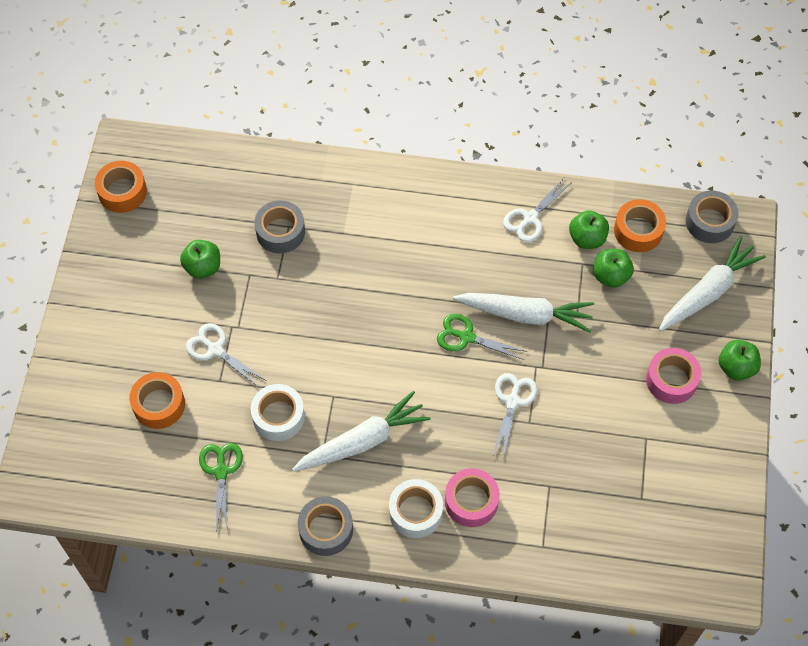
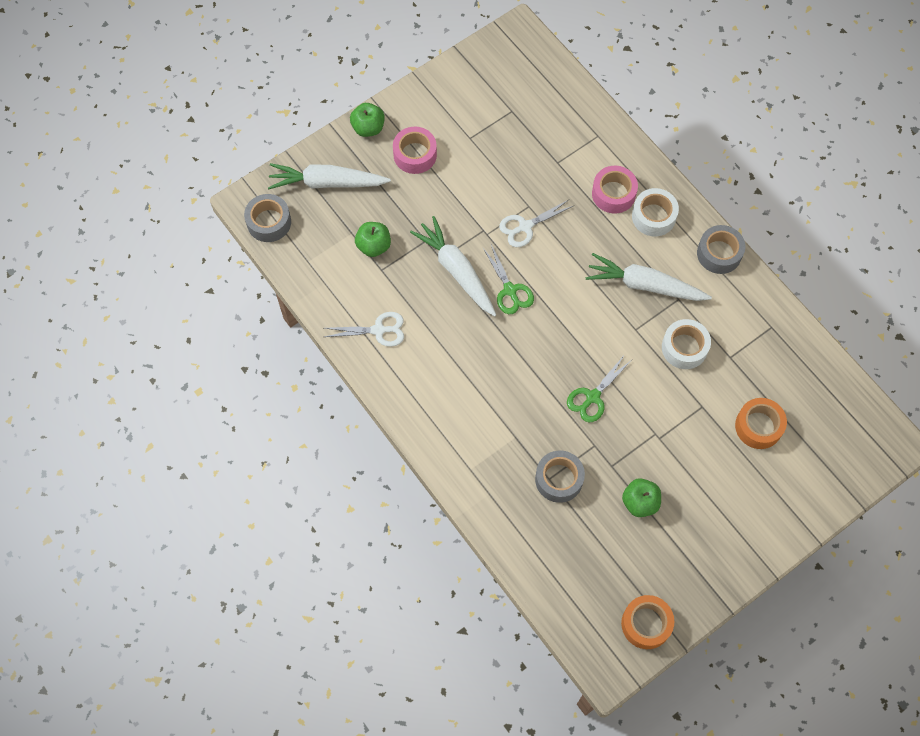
camera: 135 degrees left, 5 degrees up
(215, 350) = (685, 431): white scissors -> none
(221, 471) = (754, 345): green scissors -> green scissors (592, 397)
(587, 238) = (358, 283): green apple -> none
(638, 231) = (320, 258): orange tape -> none

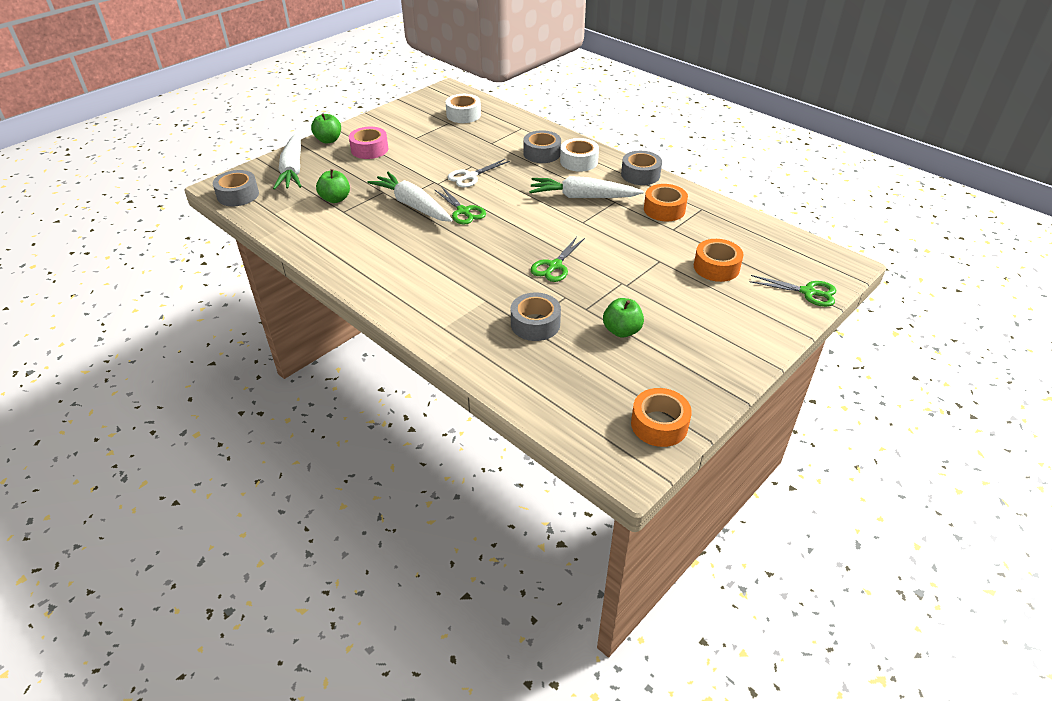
camera: 10 degrees left, 25 degrees down
(327, 183) = (293, 170): white carrot -> white carrot turned 90 degrees counterclockwise
(378, 330) = (342, 246): white scissors -> none
(613, 194) = (542, 153): pink tape -> grey tape
(684, 348) = (630, 228): white tape -> white tape (463, 115)
(729, 322) = (664, 209): none -> orange tape
(840, 479) = (808, 292): none -> green scissors

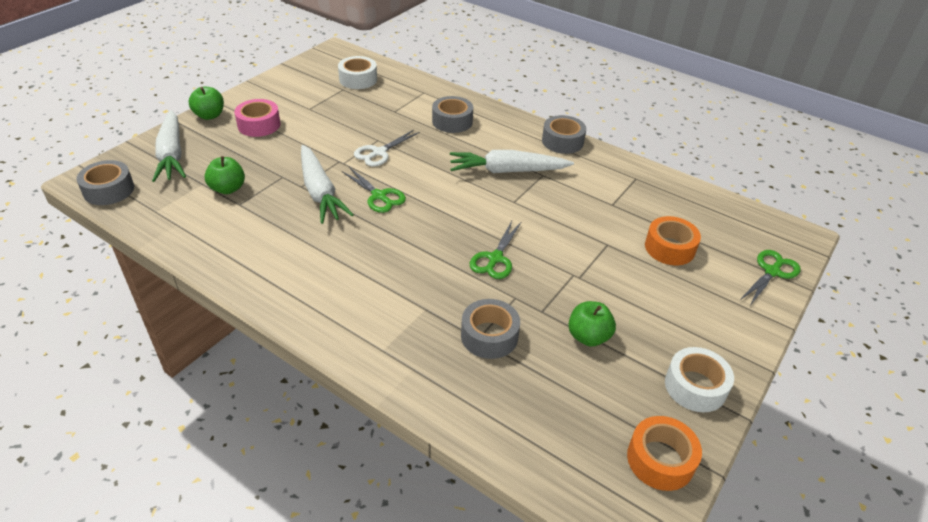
camera: 10 degrees left, 0 degrees up
(413, 205) = (320, 192): white carrot -> white carrot turned 150 degrees counterclockwise
(579, 161) = (494, 129): white tape -> white tape (695, 386)
(664, 209) = (597, 181): orange tape -> none
(808, 292) = (772, 272): green scissors -> green scissors turned 60 degrees counterclockwise

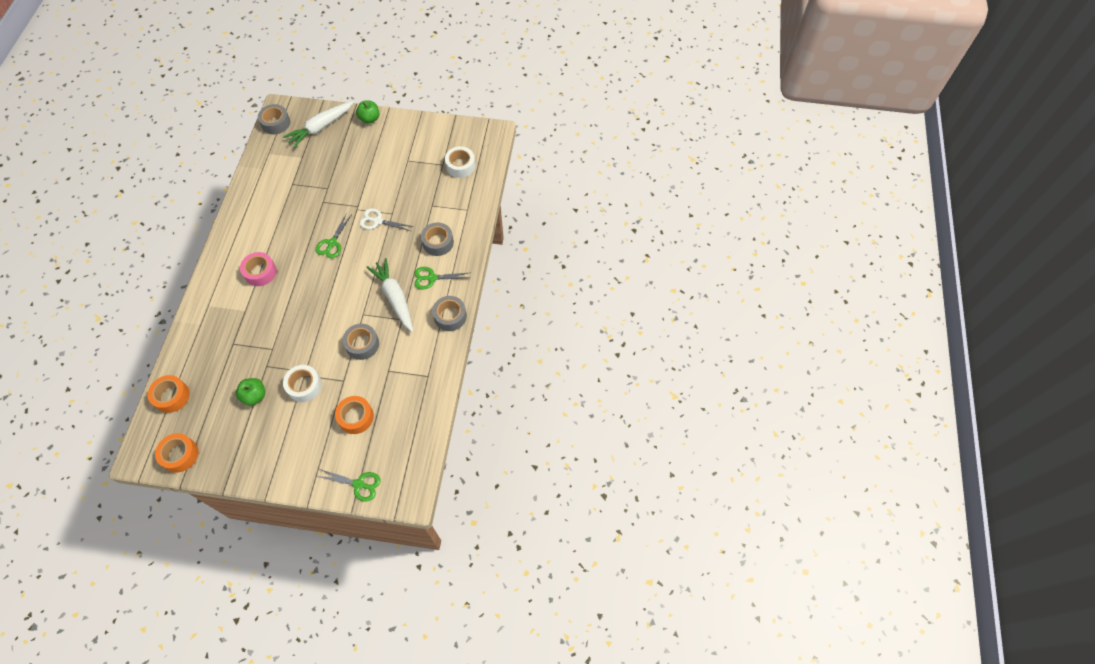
camera: 65 degrees right, 20 degrees up
(228, 189) = (303, 171): green apple -> none
(259, 125) = (373, 147): pink tape -> pink tape (260, 272)
(320, 192) = (321, 213): white carrot -> none
(489, 336) = (236, 348): grey tape -> grey tape (362, 344)
(495, 258) = (301, 326): green scissors -> green scissors (432, 278)
(536, 443) = (172, 396): none -> orange tape
(695, 386) = (236, 460): white tape -> white tape (304, 386)

